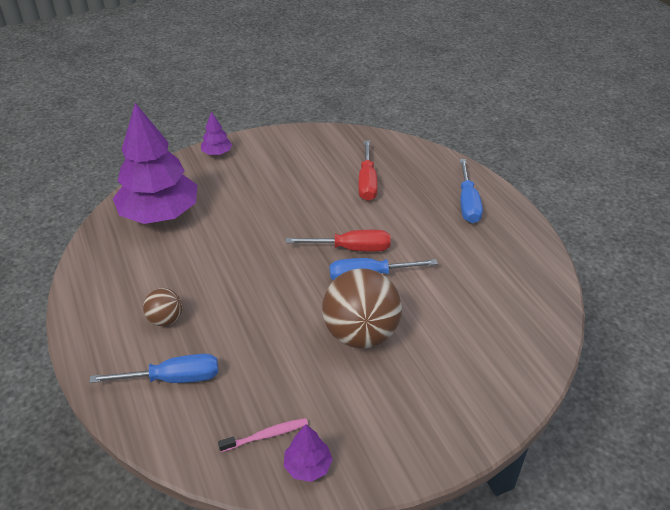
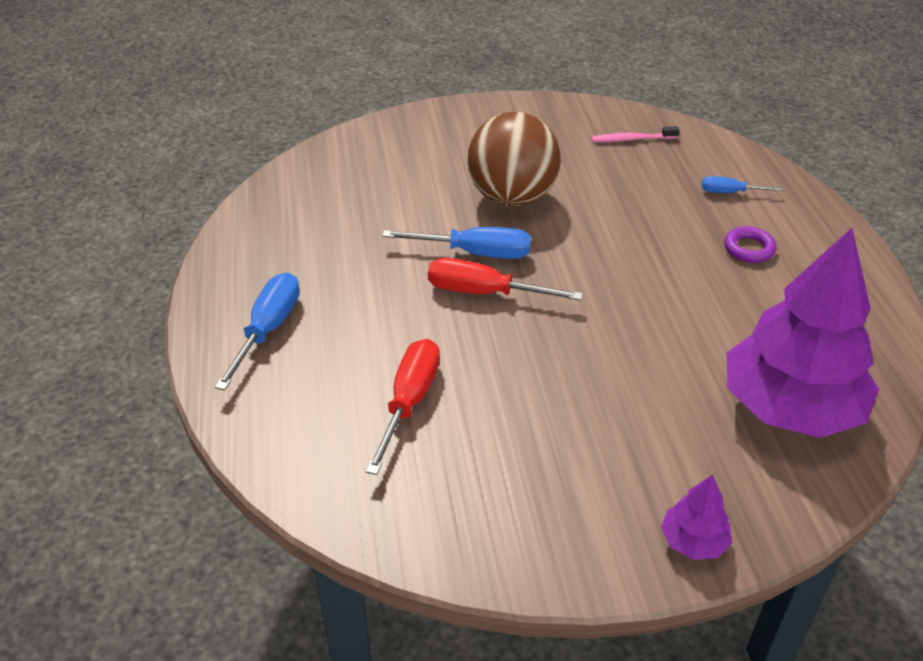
camera: 165 degrees left, 0 degrees up
(166, 319) = (749, 249): brown ball -> purple ring
(173, 378) = (730, 192): blue screwdriver -> blue screwdriver, size x0.58
(308, 466) = (597, 117): purple tree -> none

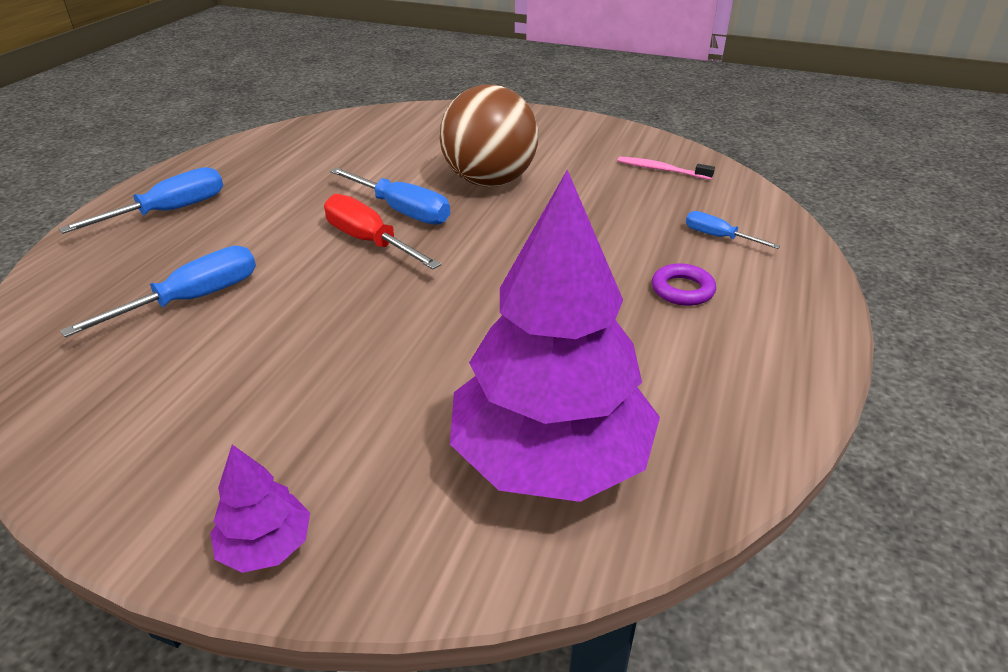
camera: 30 degrees right, 5 degrees down
(409, 402) = (192, 300): red screwdriver -> blue screwdriver

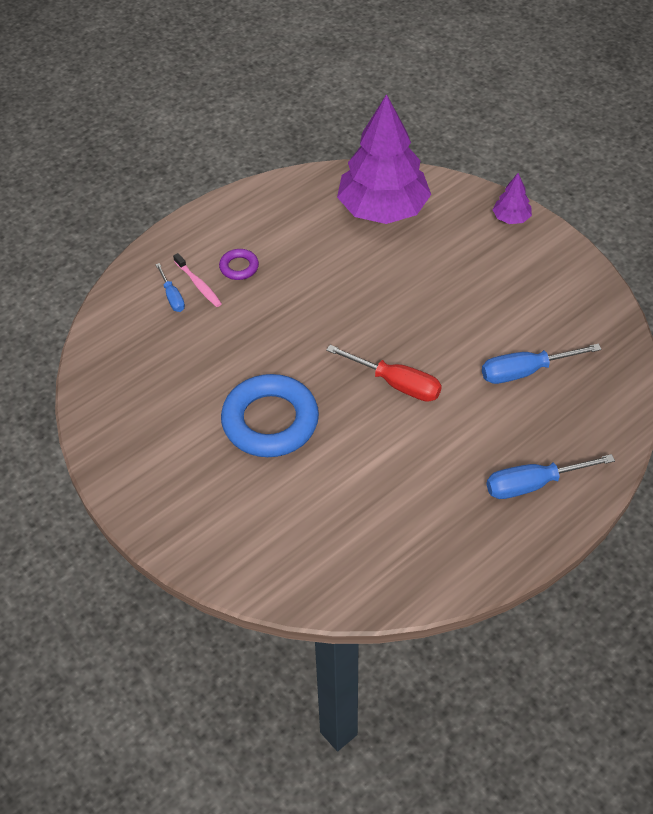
camera: 150 degrees left, 15 degrees up
(369, 241) = (396, 384): red screwdriver -> red screwdriver turned 45 degrees counterclockwise
(402, 211) = (357, 410): blue screwdriver -> none
(489, 181) = (270, 421): brown ball -> blue ring
(661, 170) = (129, 380): pink toothbrush -> pink toothbrush (198, 284)

